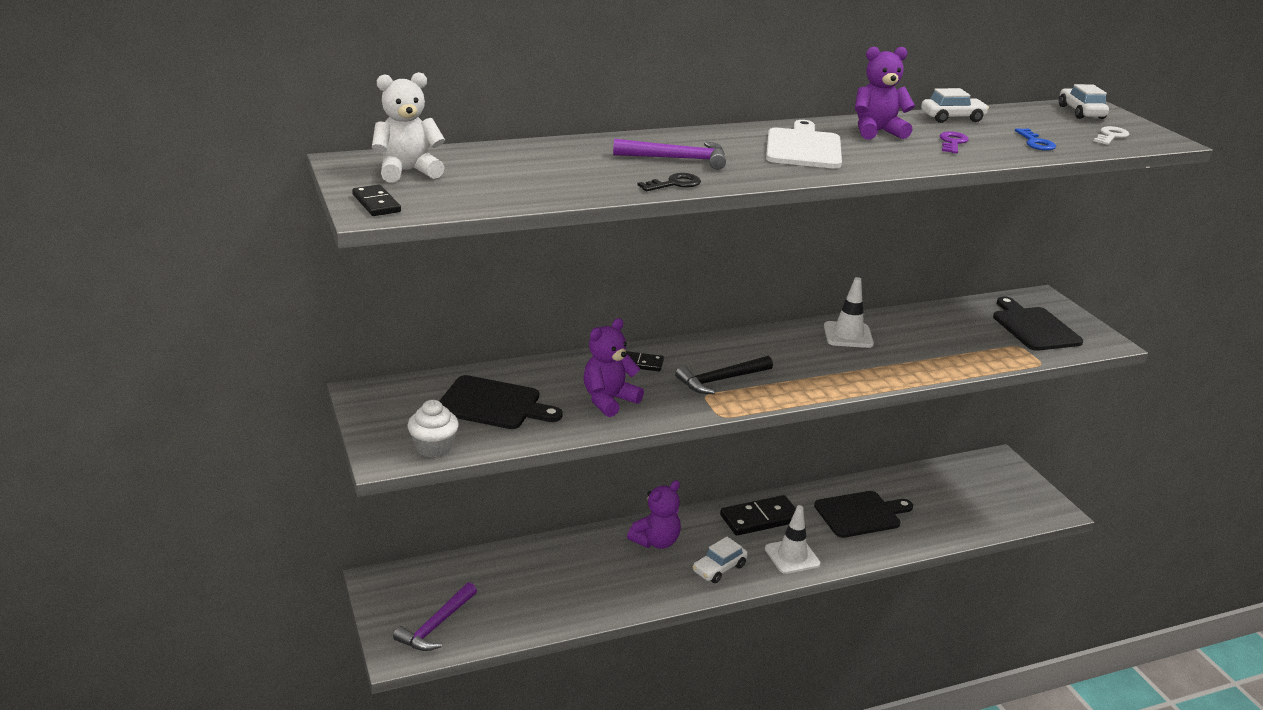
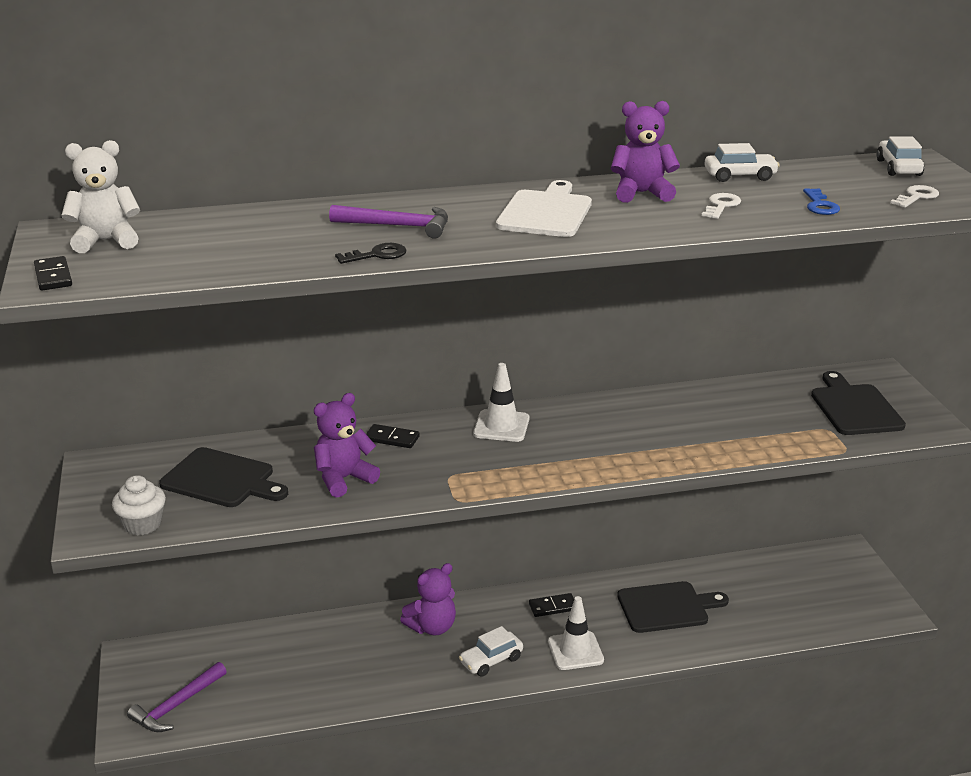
camera: 10 degrees right, 0 degrees up
(720, 380) = (473, 460): black hammer -> none
(760, 518) = (553, 607): black domino -> black domino, size x0.56
(848, 335) = (635, 412): white traffic cone -> white traffic cone (501, 426)
(952, 142) = (721, 206): purple key -> white key

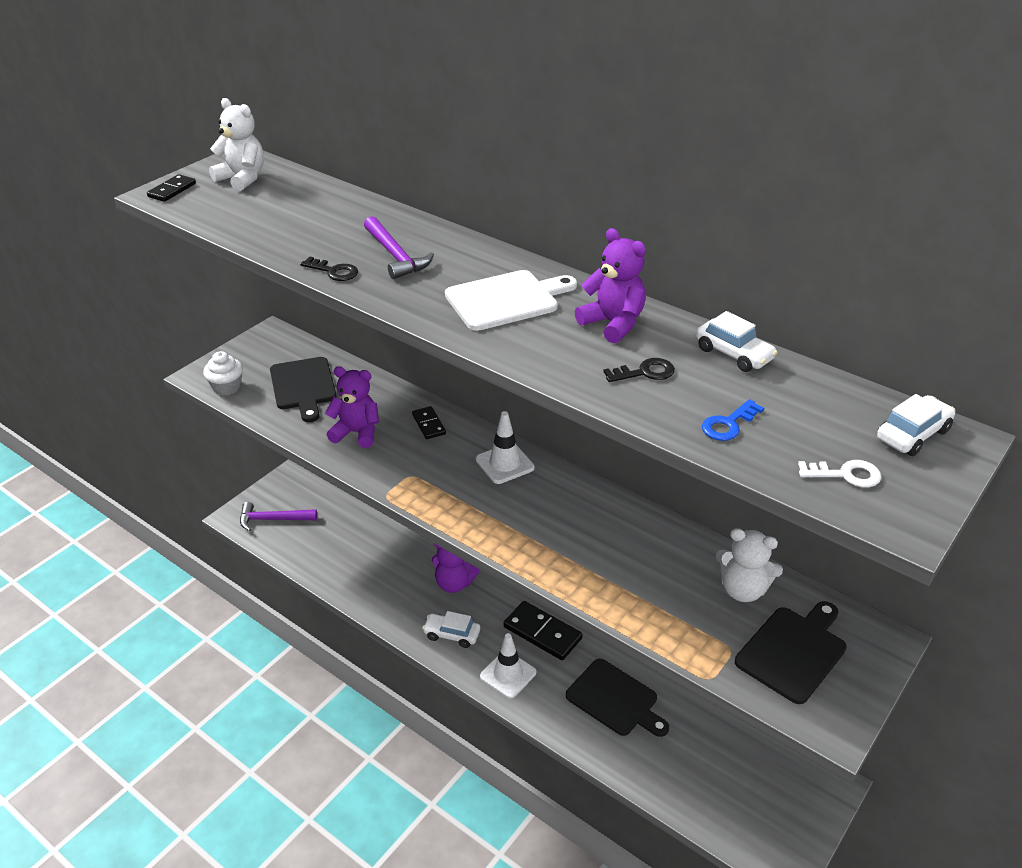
camera: 50 degrees right, 10 degrees up
(553, 607) = (542, 632): black domino -> black domino, size x1.79
(721, 206) = (645, 372): white key -> black key
(775, 397) = (743, 590): none -> white teddy bear

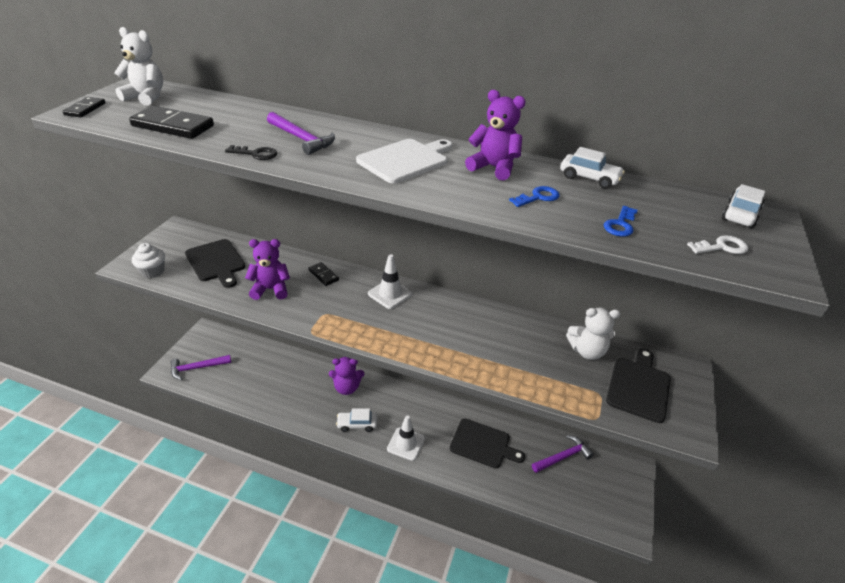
camera: 20 degrees left, 0 degrees up
(542, 632) = (419, 409): black domino -> black domino (173, 126)
(645, 372) = (538, 197): black key -> blue key
(726, 744) = (563, 457): none -> purple hammer

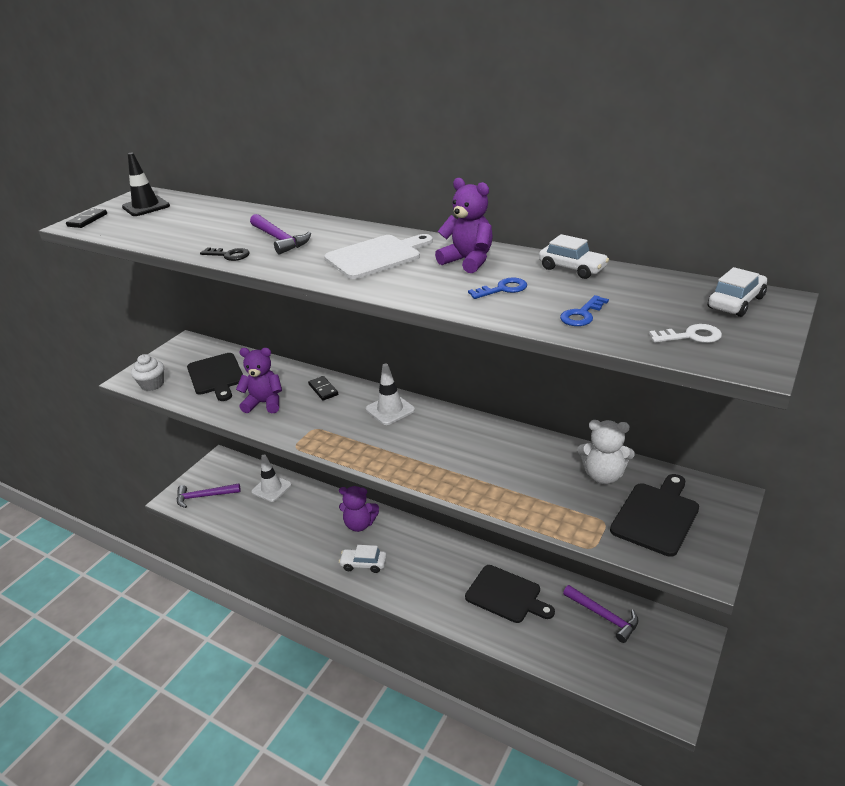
camera: 15 degrees right, 5 degrees down
(146, 97) = (146, 206): white teddy bear -> black traffic cone
(173, 126) = (161, 232): black domino -> none
(406, 444) = (415, 588): white traffic cone -> white traffic cone (271, 488)
(563, 457) = (603, 616): purple hammer -> purple hammer turned 60 degrees clockwise

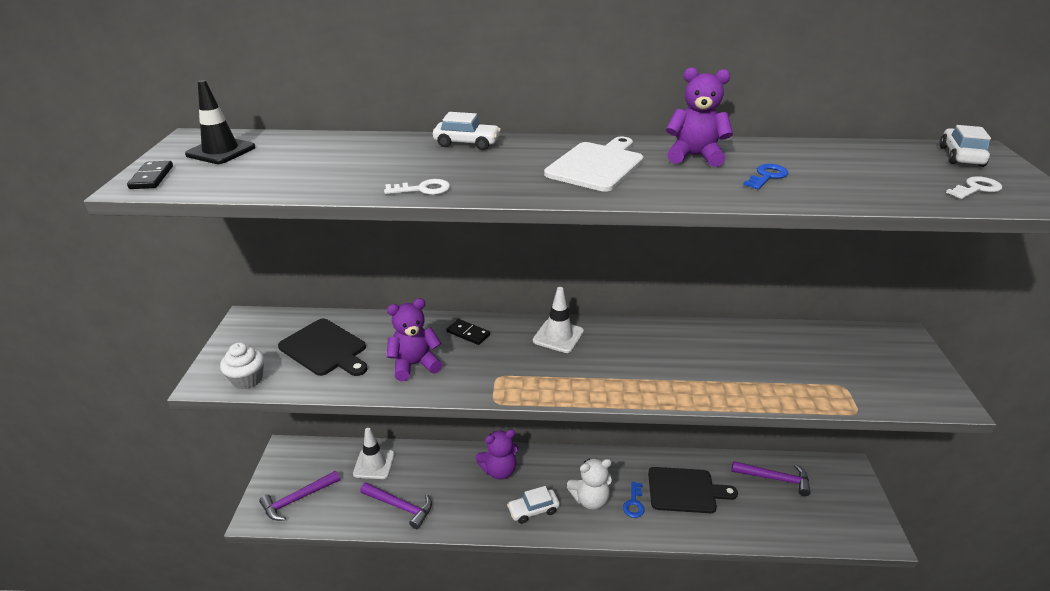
camera: 30 degrees left, 0 degrees up
(229, 255) = (423, 189): black key -> white key
(279, 239) = (459, 164): purple hammer -> purple hammer (400, 507)
(572, 268) = (795, 149): white car -> white car (467, 143)
(582, 315) = (869, 187): blue key -> blue key (634, 503)
(603, 475) = (802, 345): white teddy bear -> white teddy bear (590, 499)
(656, 516) = (874, 368): black cutting board -> none

